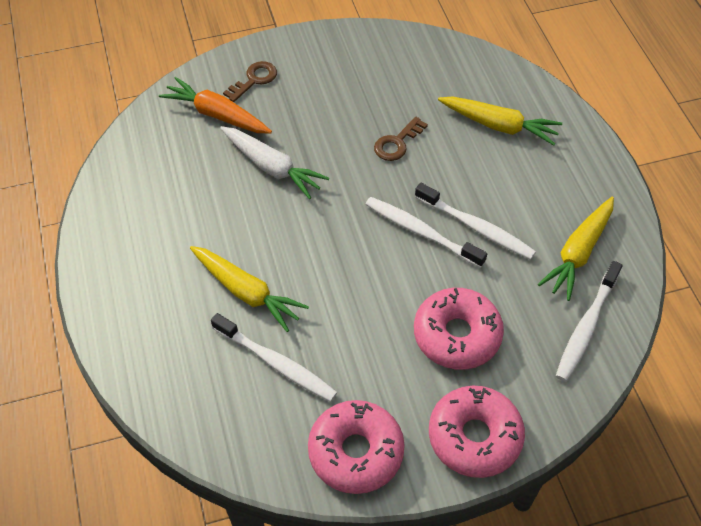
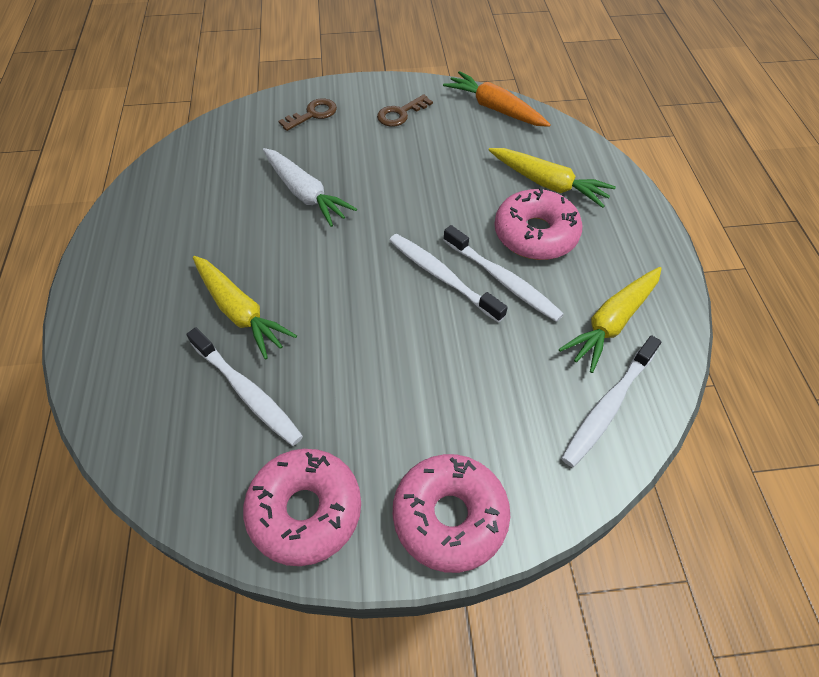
camera: 10 degrees right, 0 degrees up
(217, 115) = (267, 140): orange carrot -> orange carrot (495, 109)
(397, 143) = (438, 187): brown key -> brown key (400, 114)
(457, 335) = (455, 392): pink donut -> pink donut (535, 234)

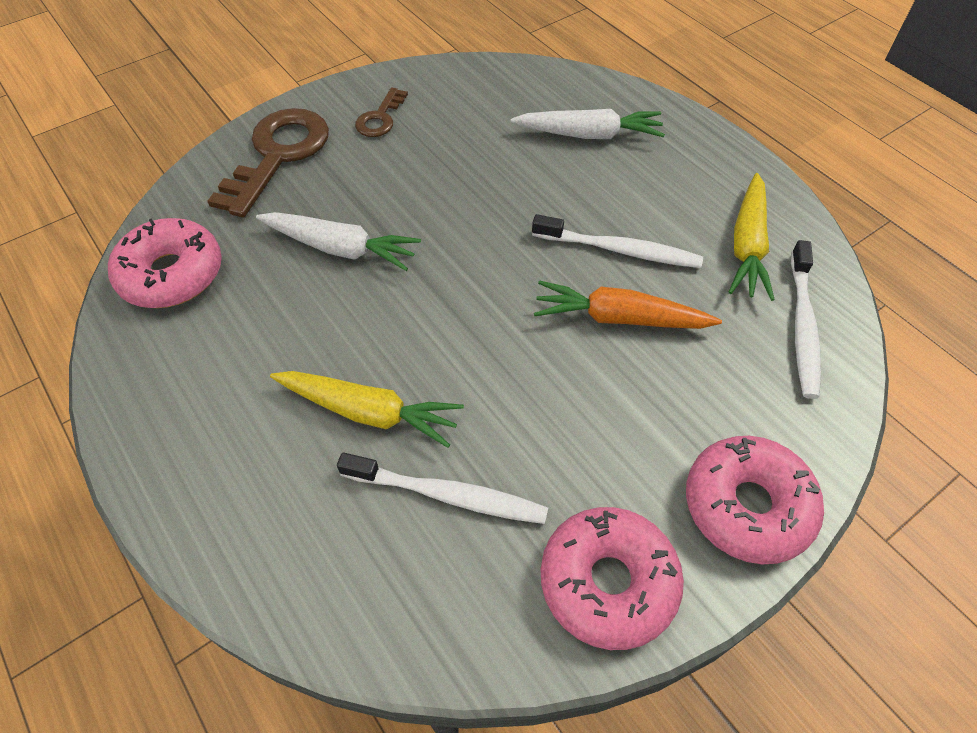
camera: 30 degrees left, 0 degrees up
(313, 114) = (278, 155): brown key -> brown key, size x1.97
(442, 277) = (558, 273): white toothbrush -> none
(495, 109) = (478, 76): orange carrot -> orange carrot (619, 318)
(535, 234) = (615, 190): pink donut -> pink donut (171, 274)
(548, 184) = (589, 135): yellow carrot -> white carrot

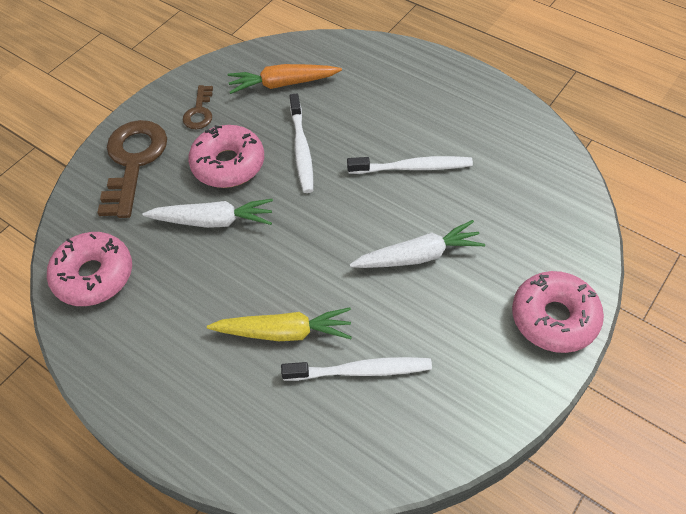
camera: 15 degrees left, 0 degrees up
(589, 135) = (360, 86): white carrot -> white carrot (418, 256)
(608, 582) = (484, 393): pink donut -> pink donut (228, 164)
(619, 318) = (430, 216): orange carrot -> orange carrot (283, 84)
(747, 246) = (498, 141): yellow carrot -> none
(802, 326) = (551, 188): white toothbrush -> white toothbrush (301, 149)

